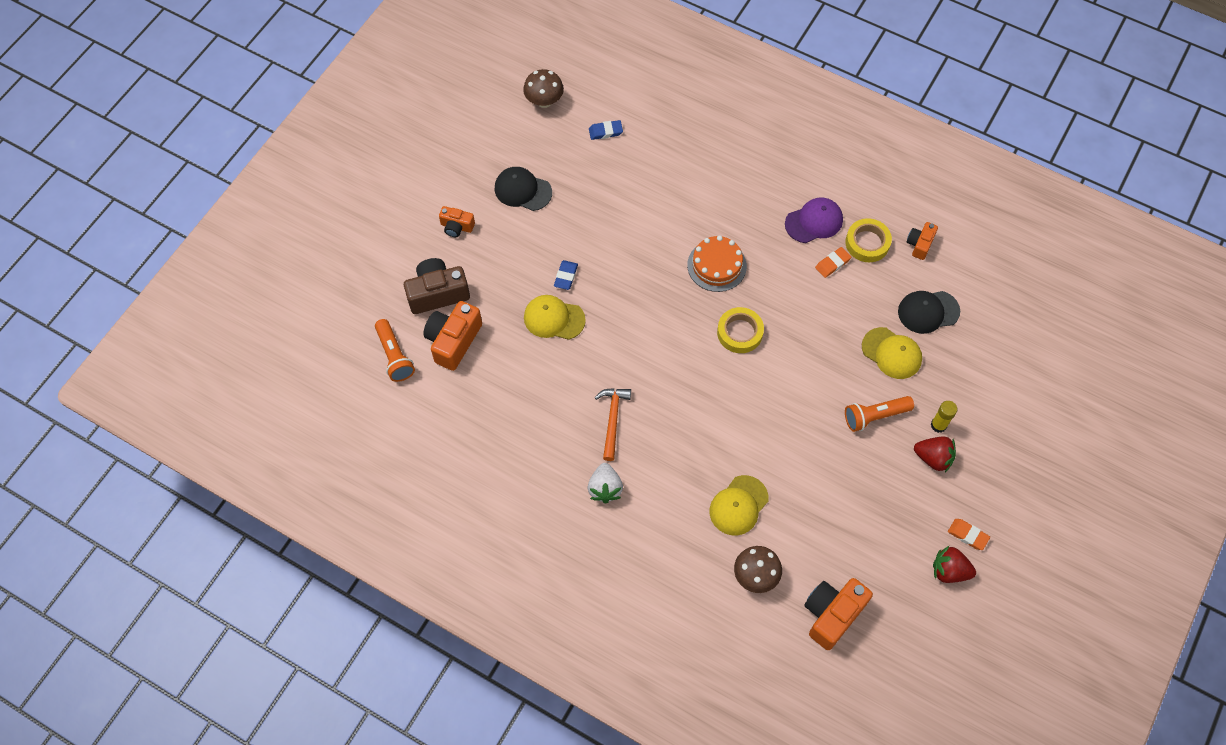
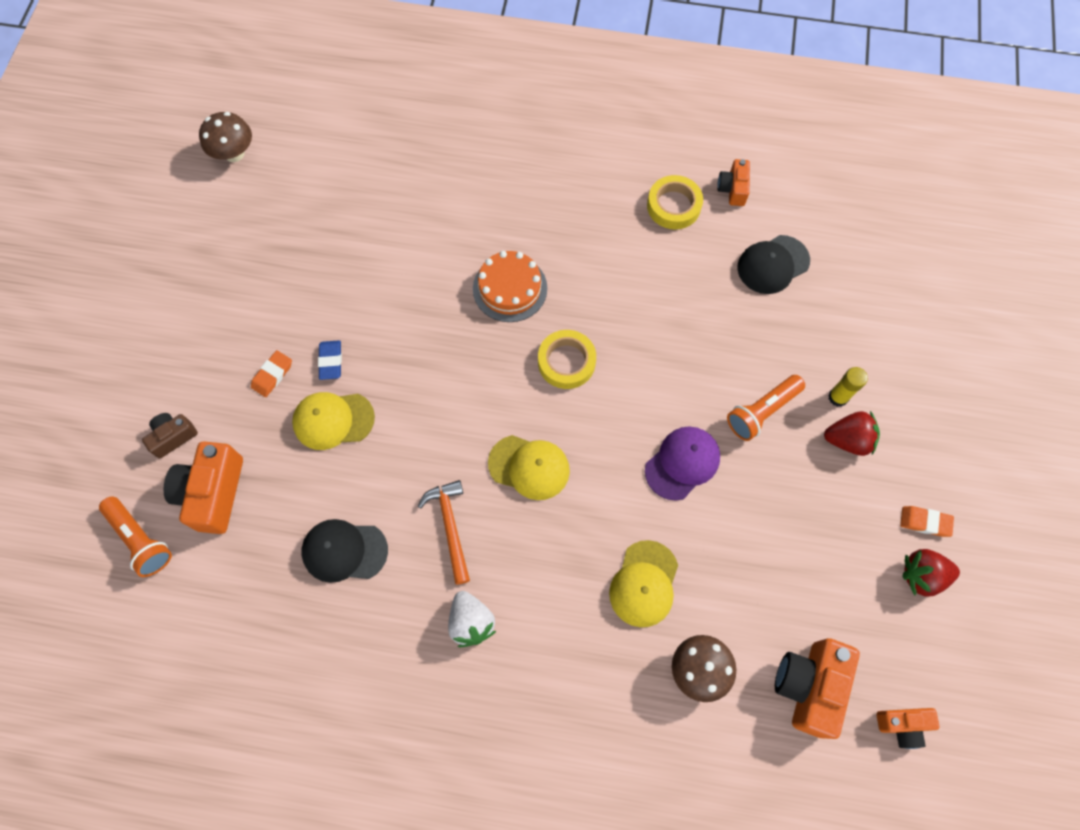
camera: 20 degrees left, 5 degrees up
(437, 293) = (173, 437): brown camera -> brown camera, size x0.57
(457, 227) = (172, 342): orange camera -> orange camera (902, 725)
(522, 190) = (242, 270): black cap -> black cap (344, 551)
(605, 131) = (321, 168): blue eraser -> none
(814, 222) = (604, 200): purple cap -> purple cap (682, 463)
(832, 263) = (643, 243): orange eraser -> orange eraser (272, 375)
(891, 353) = (751, 328): yellow cap -> yellow cap (529, 467)

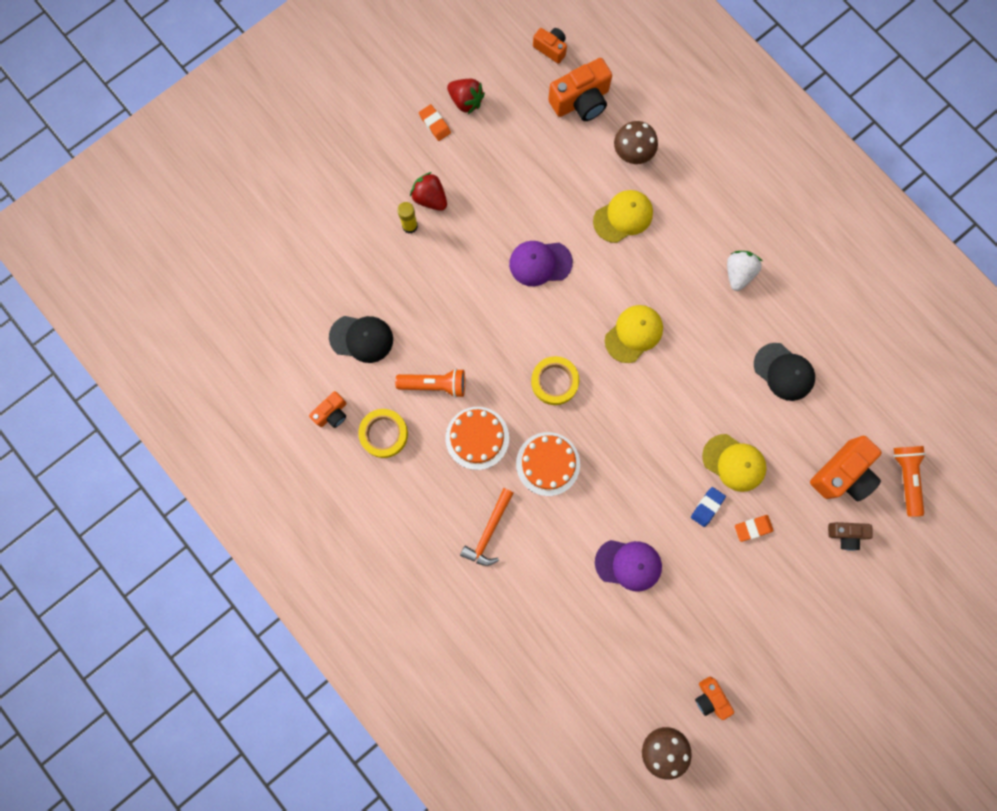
camera: 140 degrees left, 10 degrees up
(217, 215) = (710, 698): none -> orange camera
(368, 262) = (628, 564): none -> purple cap
(450, 526) = (709, 336): orange hammer -> orange hammer (488, 532)
(529, 467) = (634, 334): yellow cap -> yellow cap turned 75 degrees clockwise
(592, 262) = (477, 438): none -> orange cake
(762, 412) = (464, 254): orange flashlight -> orange flashlight (435, 384)

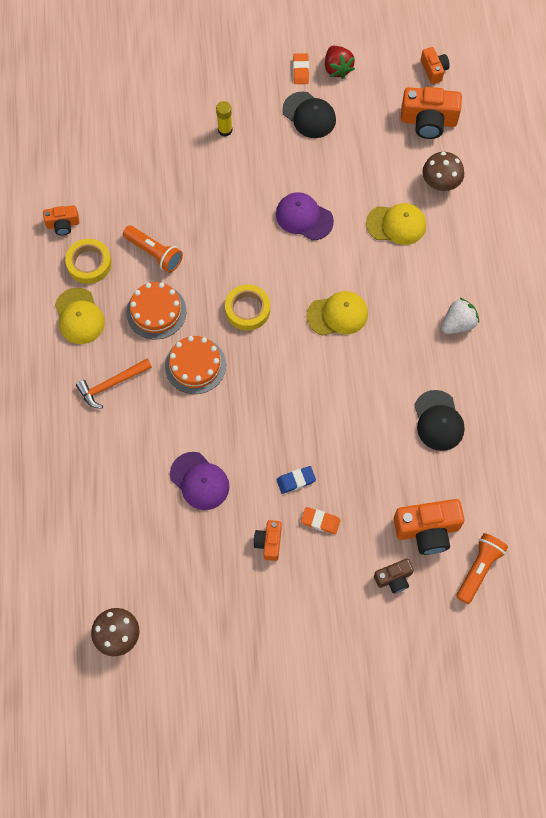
camera: 35 degrees right, 10 degrees down
(361, 338) = (126, 186): black cap -> black cap (309, 115)
(430, 198) = (255, 120): red strawberry -> none
(710, 698) = (185, 625): orange camera -> orange camera (269, 542)
(734, 463) = (343, 462): yellow cap -> yellow cap (79, 316)
(846, 534) = (394, 578): brown camera -> brown camera turned 60 degrees counterclockwise

